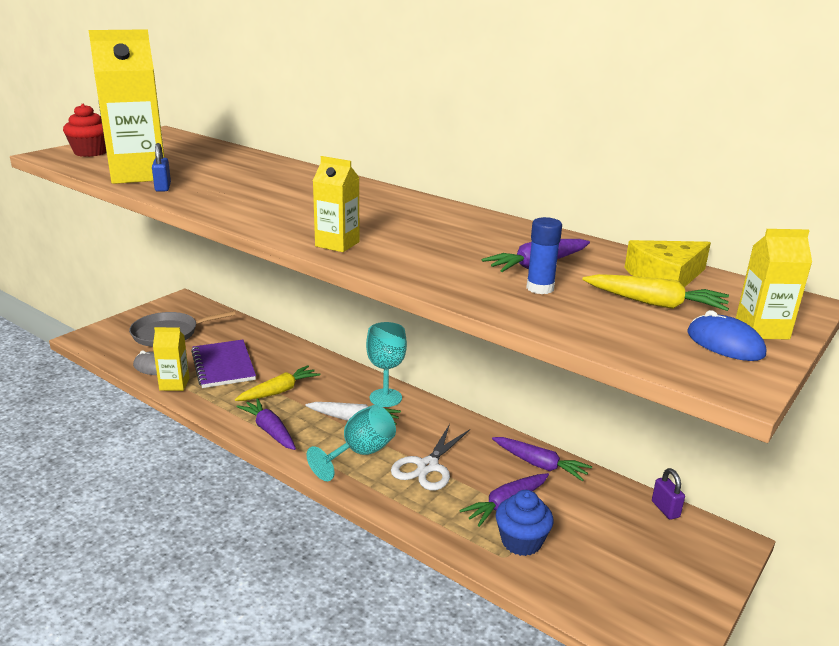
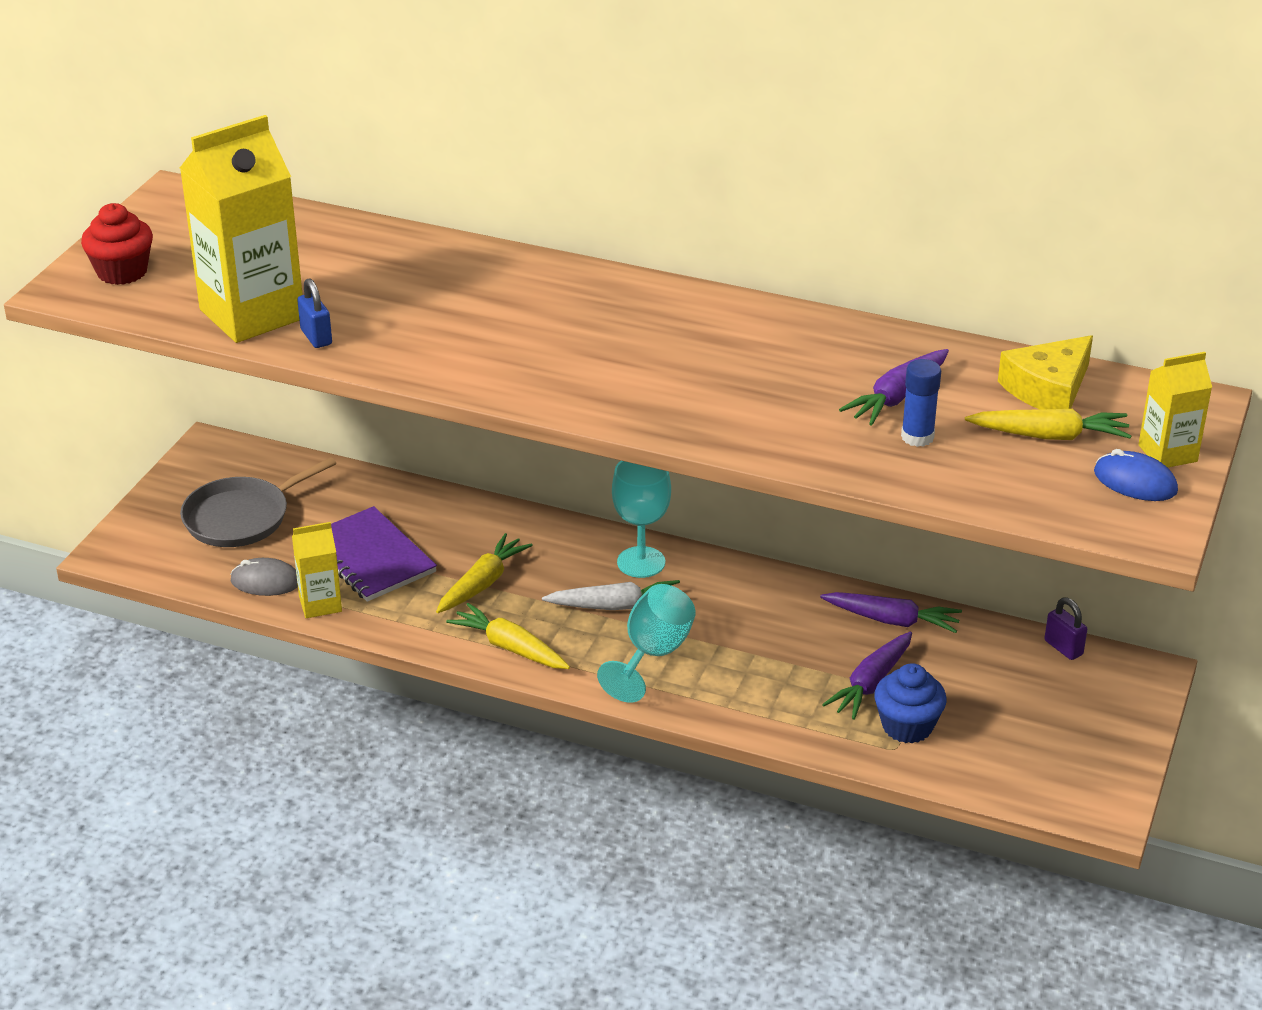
camera: 15 degrees left, 10 degrees up
(270, 431) = (510, 647): purple carrot -> yellow carrot
(337, 244) = (640, 408): yellow carton -> none
(427, 467) = (750, 654): white scissors -> none

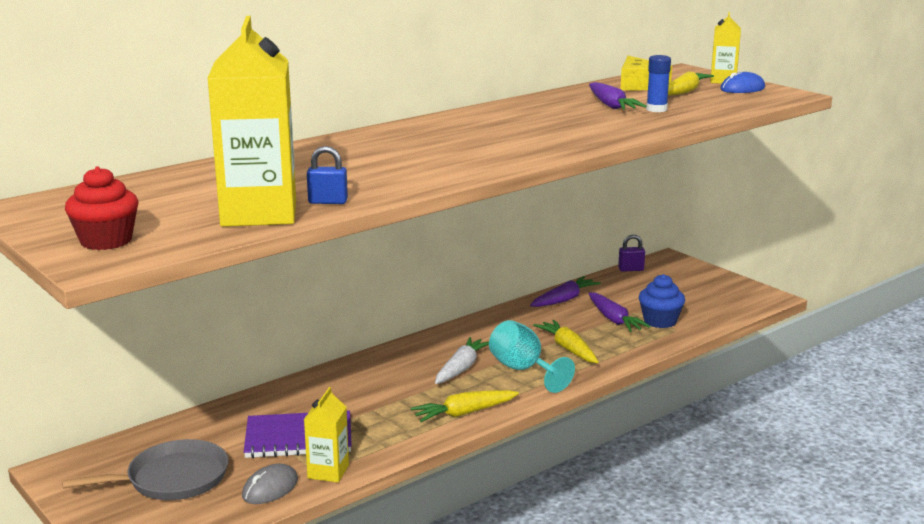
camera: 60 degrees left, 15 degrees down
(241, 517) = (172, 478): grey pan -> grey pan turned 105 degrees counterclockwise
(482, 583) = (383, 404): yellow carrot -> yellow carrot (568, 349)
(641, 562) = (426, 349): turquoise goblet -> none

